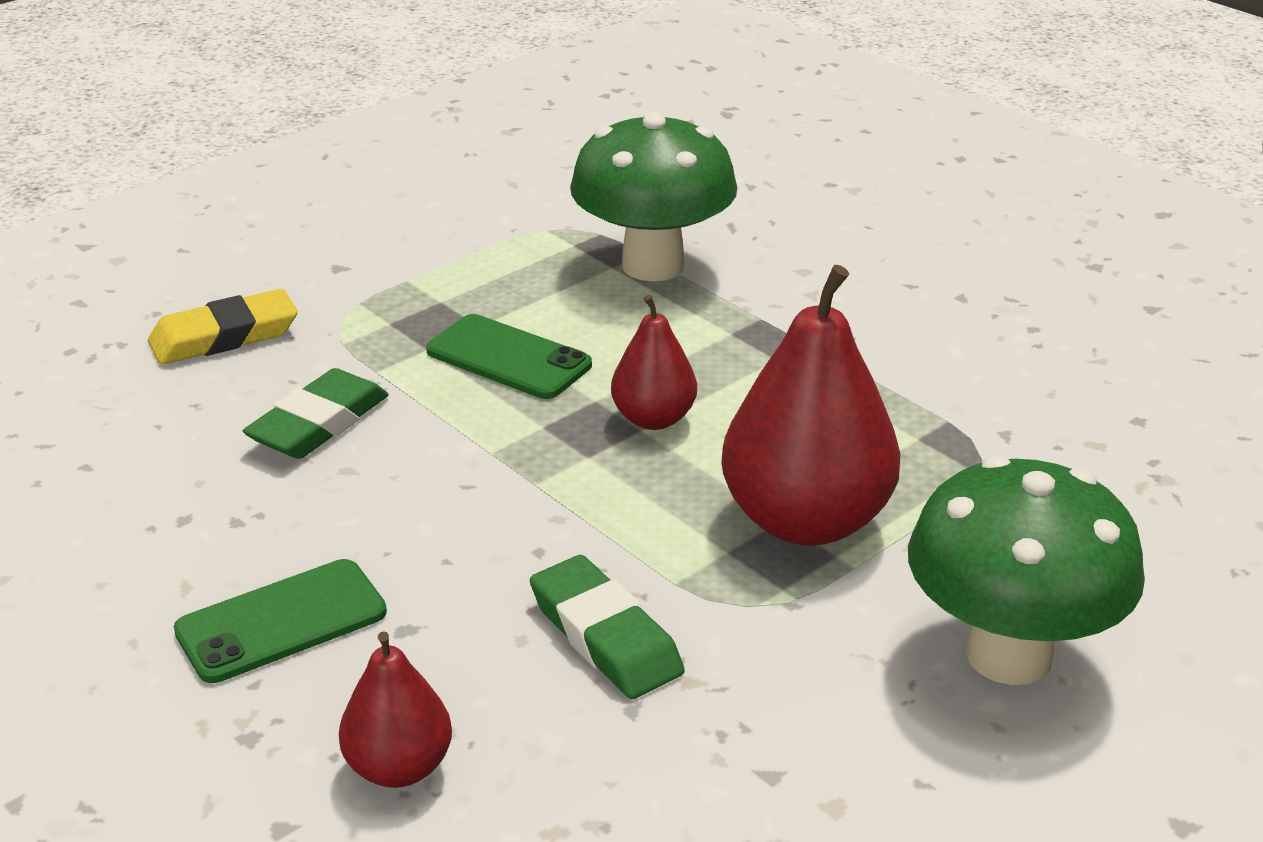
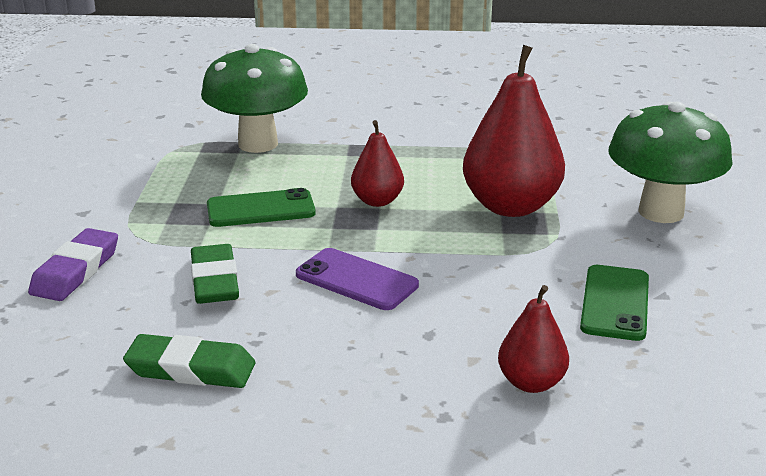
camera: 45 degrees left, 5 degrees down
(224, 336) = (75, 271): yellow eraser -> purple eraser
(281, 621) = (365, 366): green phone -> green phone (615, 303)
(451, 510) = (356, 280): none -> purple phone
(605, 636) = (516, 287): green eraser -> green eraser (191, 369)

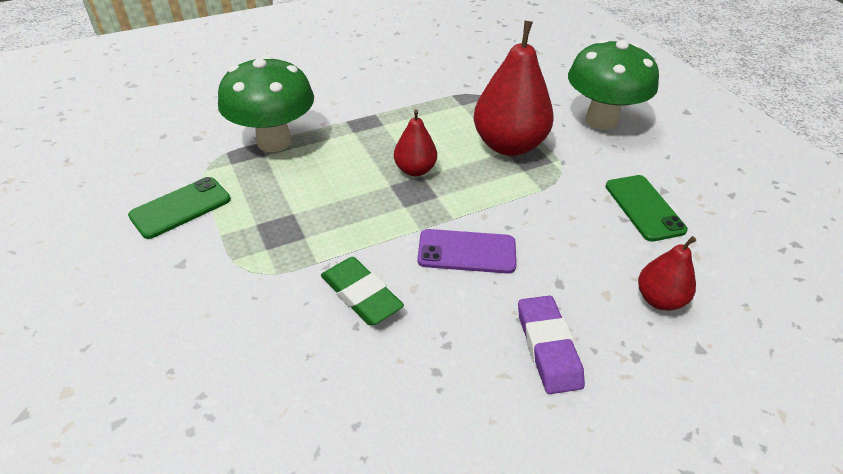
camera: 30 degrees left, 15 degrees up
(75, 271) = (231, 332): purple eraser -> purple eraser (548, 347)
(191, 369) = (423, 397): green eraser -> none
(261, 209) = (334, 207): green phone -> green phone (181, 208)

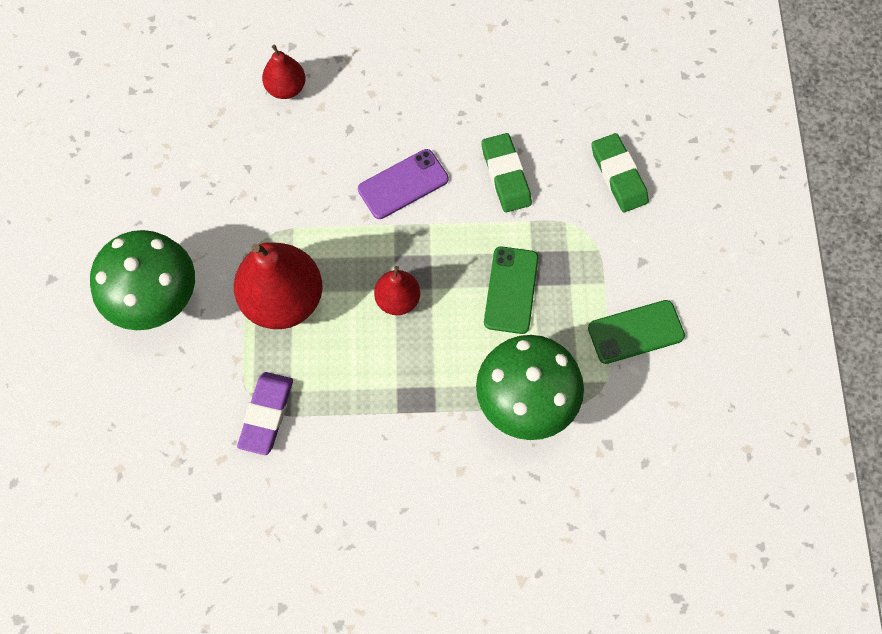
camera: 155 degrees left, 25 degrees up
(222, 339) = (618, 175): none -> green eraser
(466, 251) = (403, 184): purple phone -> purple phone turned 60 degrees counterclockwise
(548, 347) = (393, 85): purple eraser -> purple eraser (266, 414)
(644, 208) = (220, 171): green phone -> green phone (511, 290)

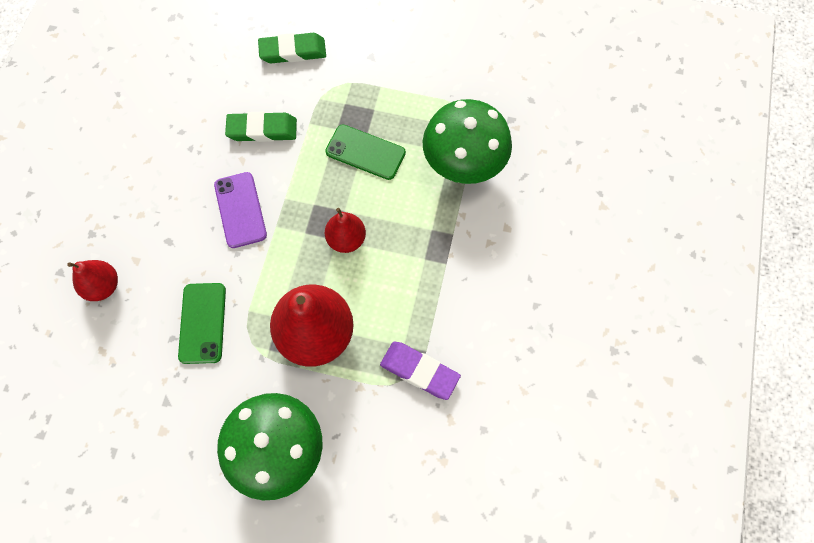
camera: 75 degrees left, 0 degrees up
(635, 332) = (427, 77): green phone -> green phone (202, 323)

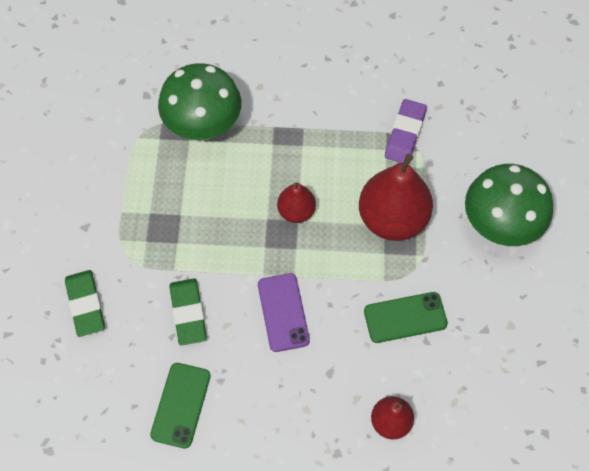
camera: 100 degrees left, 5 degrees down
(240, 210) = (283, 312): purple phone -> purple phone turned 75 degrees counterclockwise
(365, 152) = (200, 212): green phone -> green phone (180, 405)

